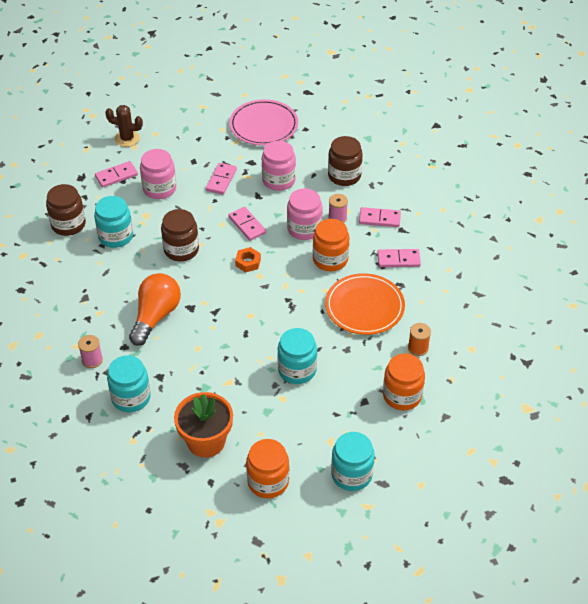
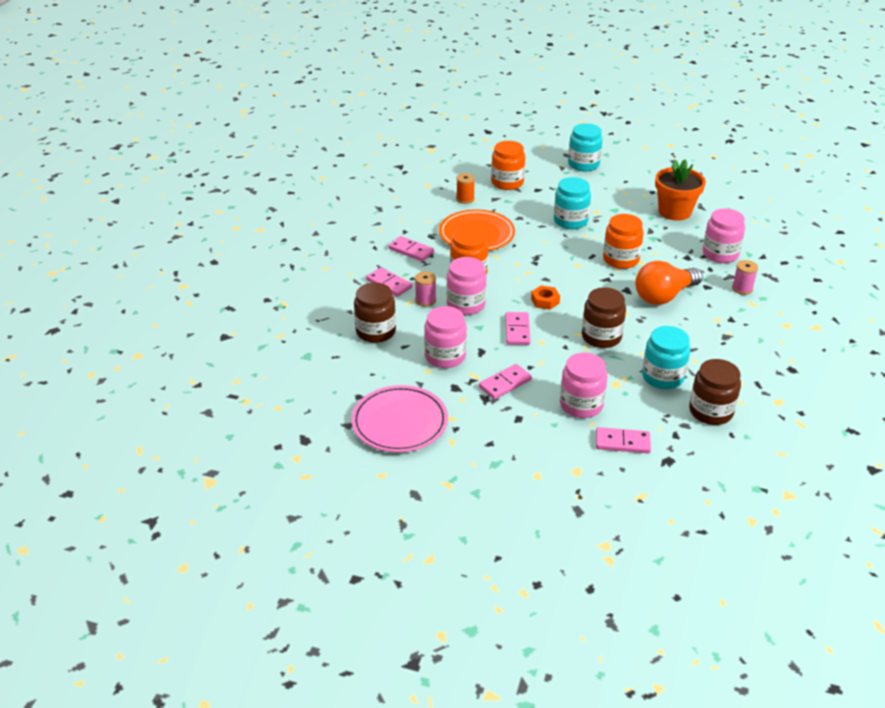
camera: 145 degrees left, 10 degrees down
(127, 139) = (579, 485): brown cactus -> none
(131, 397) = (720, 254): turquoise jar -> pink jar
(268, 481) = (644, 180): orange jar -> orange jar (620, 259)

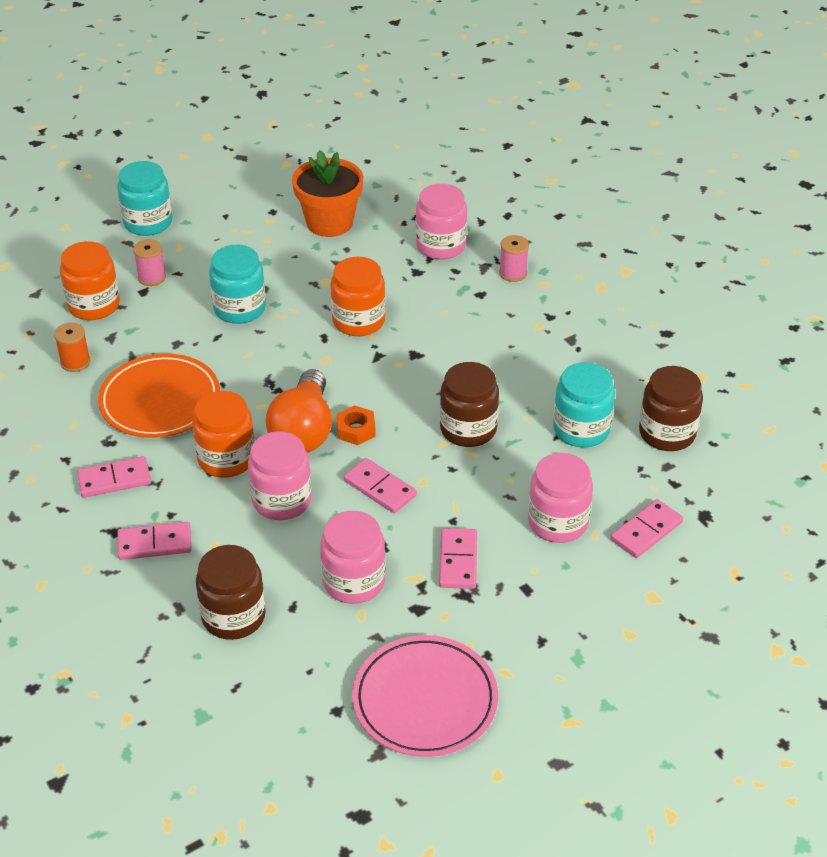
camera: 50 degrees left, 5 degrees up
(425, 300) = (229, 531): pink spool -> pink spool (152, 277)
(664, 296) = (458, 335): orange light bulb -> orange light bulb (303, 431)

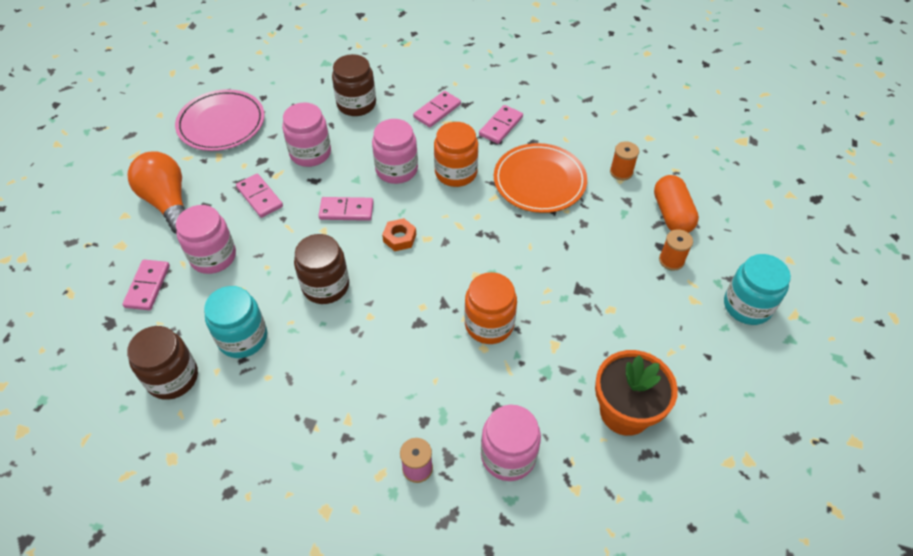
camera: 140 degrees right, 10 degrees up
(94, 305) = (671, 214): orange jar -> orange capsule
(152, 277) = (671, 260): pink spool -> orange spool
(240, 308) = (581, 276): turquoise jar -> none
(303, 431) = (431, 217): orange light bulb -> orange light bulb (168, 202)

